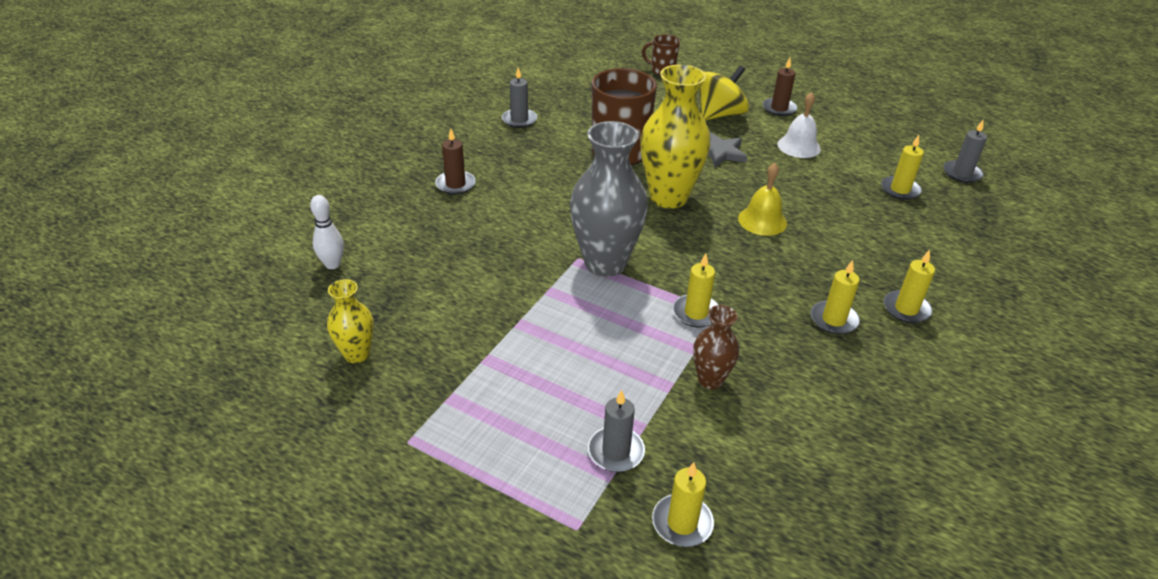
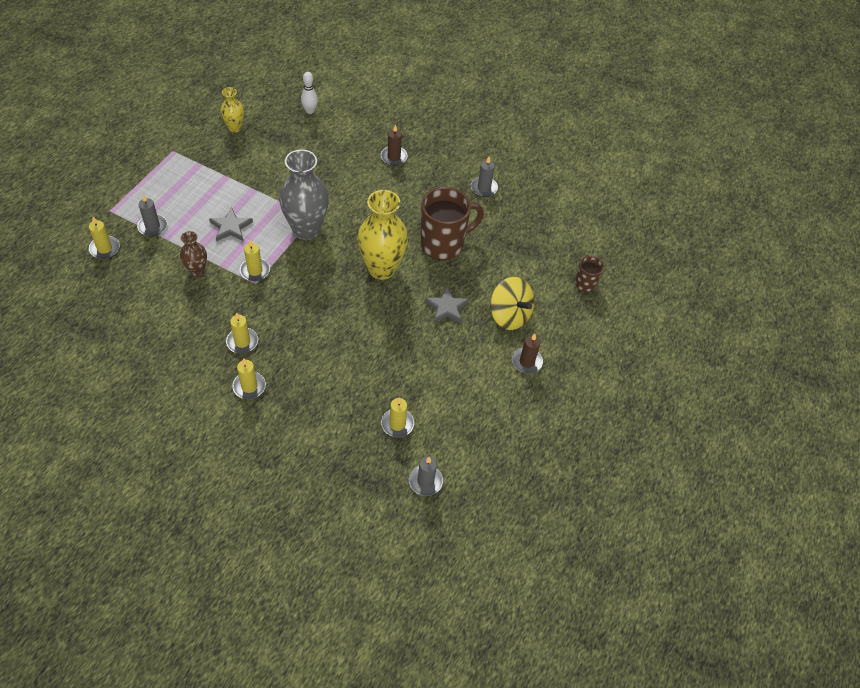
camera: 85 degrees right, 15 degrees up
(607, 345) = (231, 227): none -> grey star
(762, 221) = (353, 321): yellow bell -> none
(799, 146) = (461, 364): white bell -> none

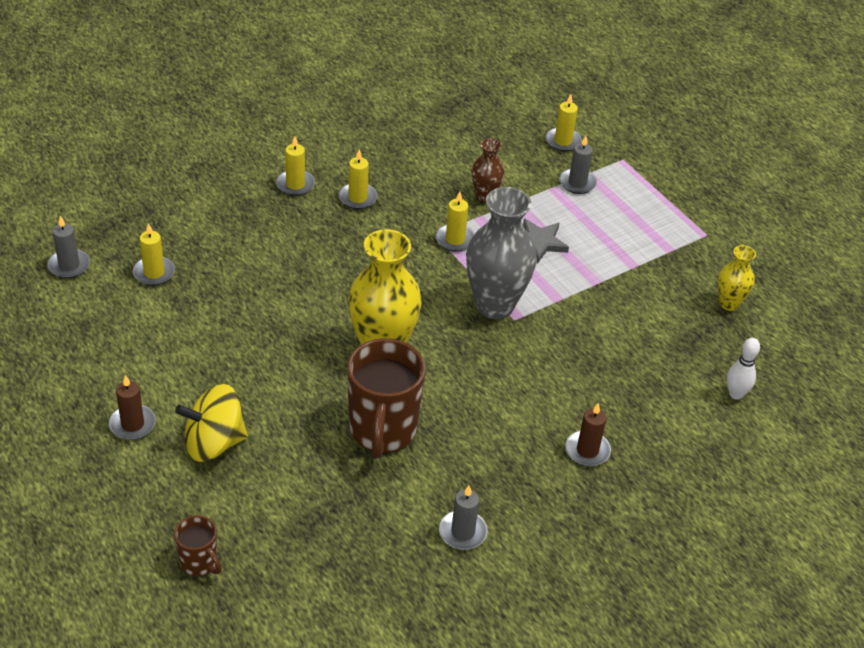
camera: 120 degrees right, 10 degrees down
(446, 308) = (275, 385): grey star -> none

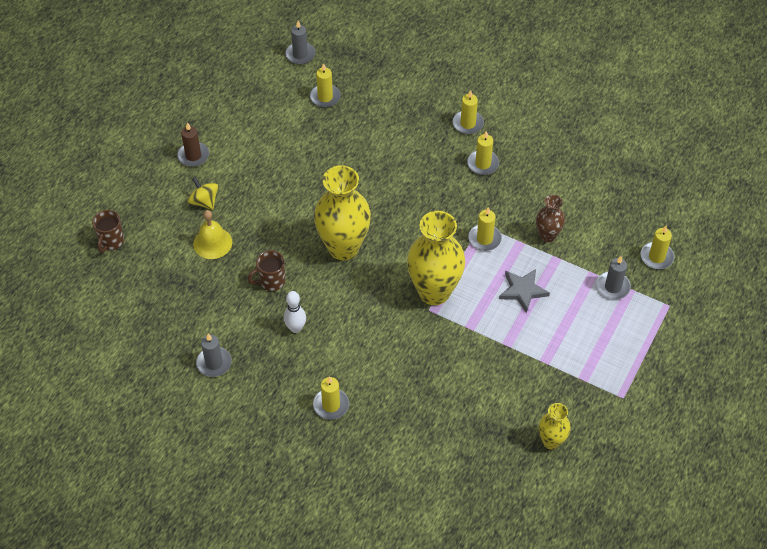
camera: 65 degrees right, 10 degrees up
(214, 443) = (204, 201): yellow spinning top -> yellow spinning top, size x0.61
(284, 461) = (212, 243): none -> yellow bell
(382, 430) = (271, 281): brown mug -> brown mug, size x0.50
(495, 305) = (434, 292): grey vase -> yellow vase
(587, 450) = (331, 405): brown candle -> yellow candle
(735, 394) = (452, 480): white bowling pin -> white bowling pin (296, 328)

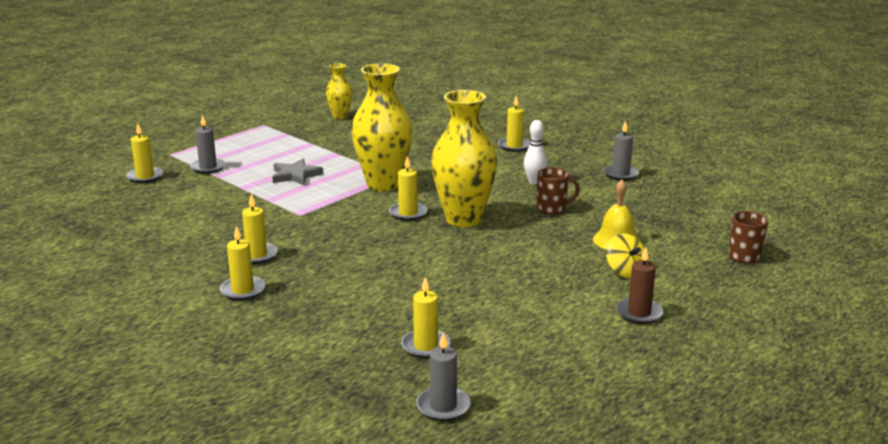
camera: 165 degrees left, 30 degrees down
(484, 239) = (305, 206): yellow candle -> yellow candle (408, 213)
(547, 236) = (237, 200): brown vase -> none

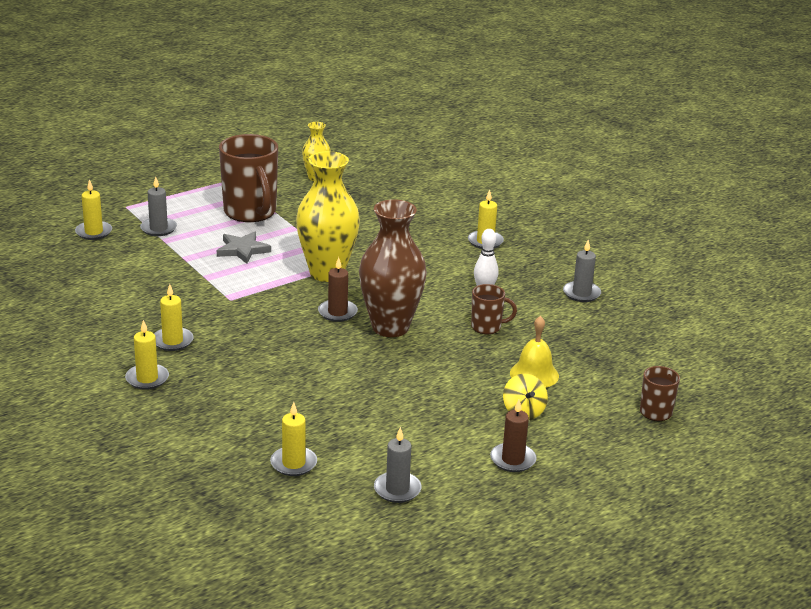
camera: 10 degrees right, 5 degrees up
(291, 146) = (250, 212): none -> brown mug
(408, 213) = (337, 312): yellow candle -> brown candle
(443, 406) = (284, 526): grey candle -> grey candle (397, 489)
(463, 219) = (390, 327): yellow vase -> brown vase

